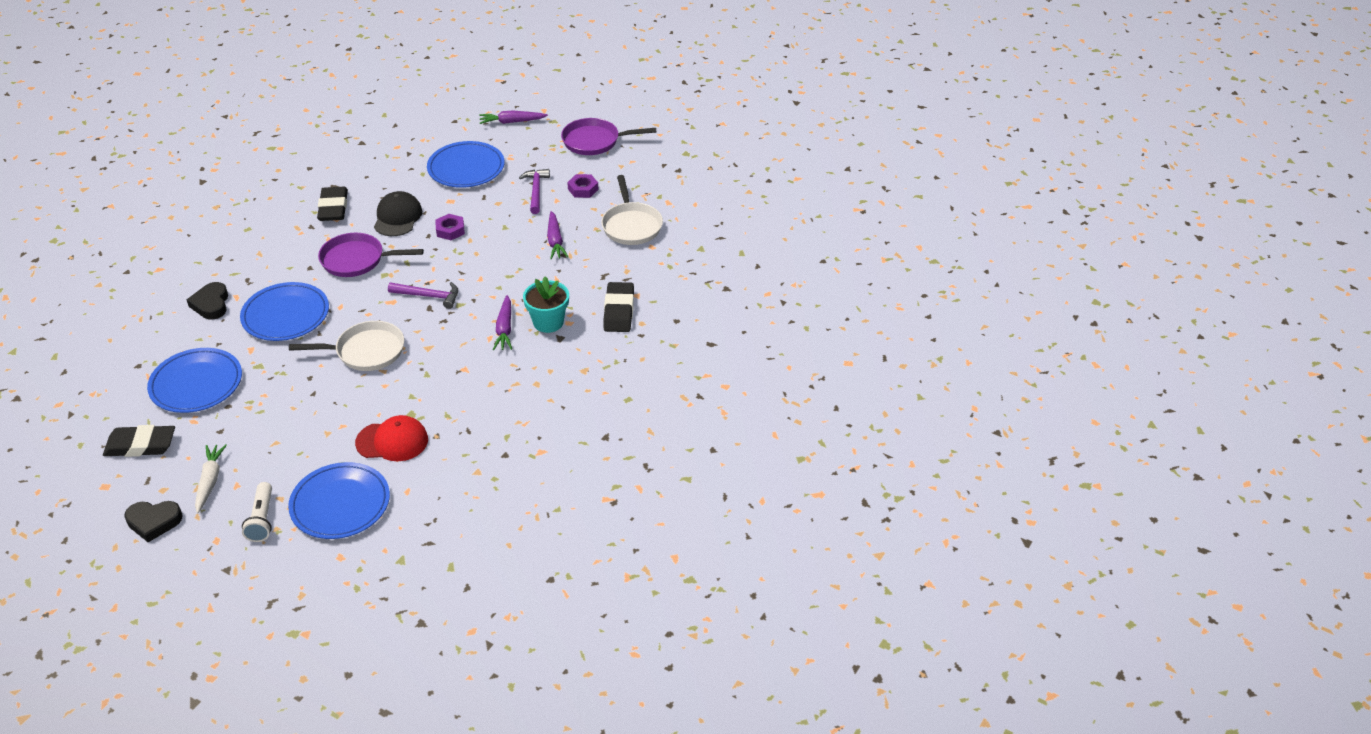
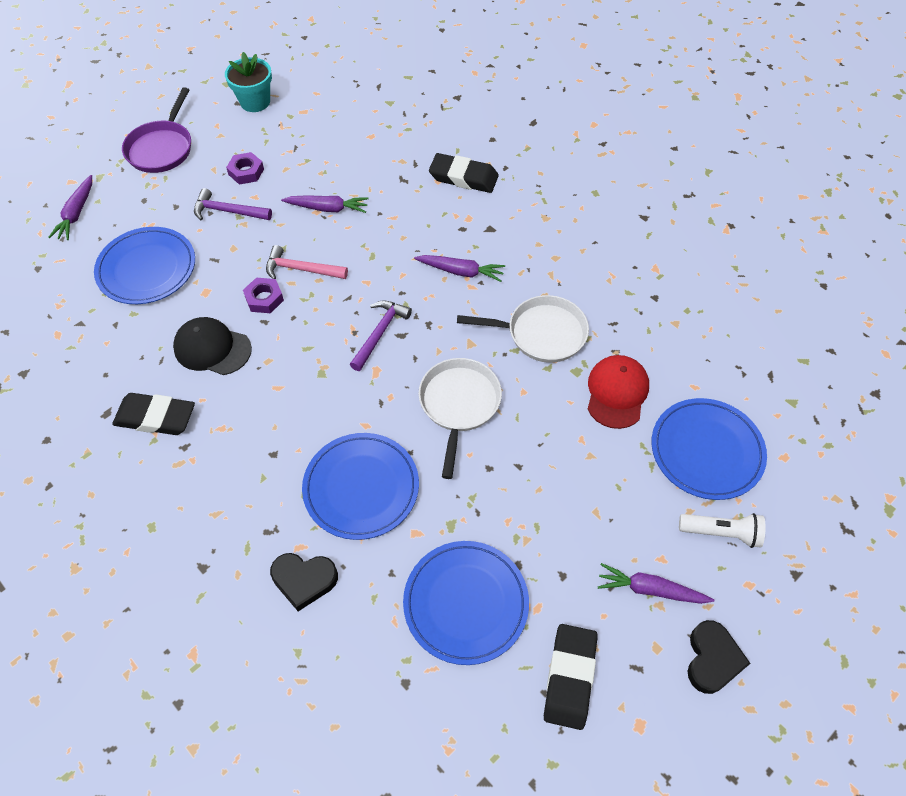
camera: 75 degrees left, 15 degrees up
(210, 481) = (650, 589): white carrot -> purple carrot
(357, 260) = (280, 399): purple pan -> none
(485, 242) = (301, 269): none -> pink hammer
(548, 322) = (462, 234): turquoise flower pot -> turquoise flower pot (255, 102)
(631, 225) = (329, 145): white pan -> white pan (541, 333)

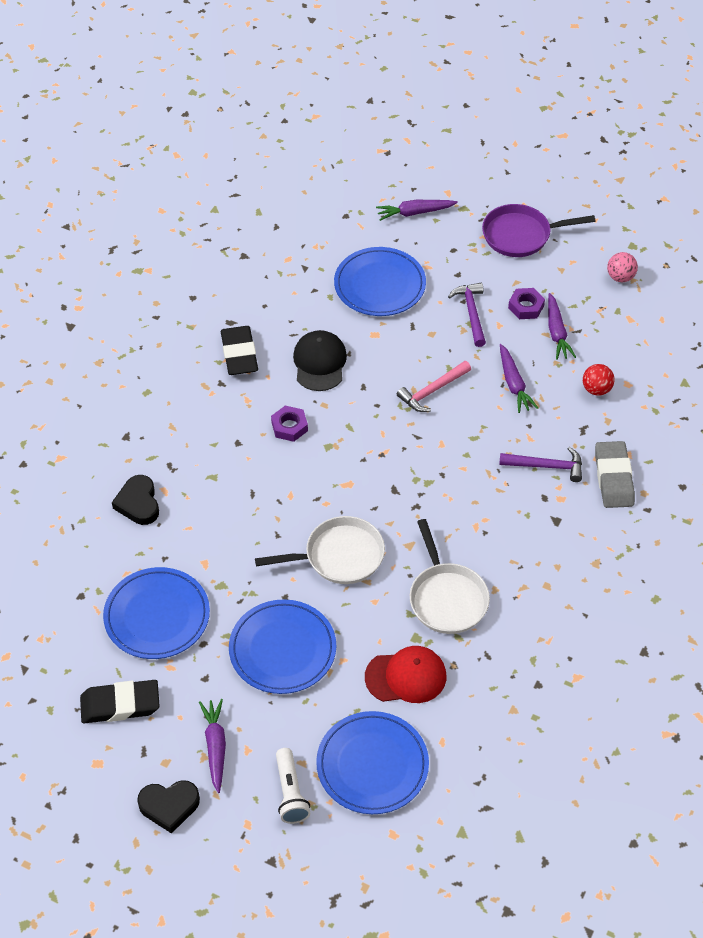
camera: 70 degrees right, 5 degrees down
(255, 102) = (620, 277): turquoise flower pot -> pink ball
(264, 298) = (387, 377): purple nut -> purple nut (289, 426)
(301, 269) = (432, 391): pink hammer -> pink hammer turned 120 degrees counterclockwise
(361, 488) = (230, 512): blue plate -> blue plate (282, 649)
(365, 157) = (596, 389): none -> red ball
(380, 333) = (389, 473): purple hammer -> purple hammer (546, 466)
(461, 271) = (490, 513): purple carrot -> purple carrot (557, 332)
(463, 177) = (613, 478): black eraser -> grey eraser

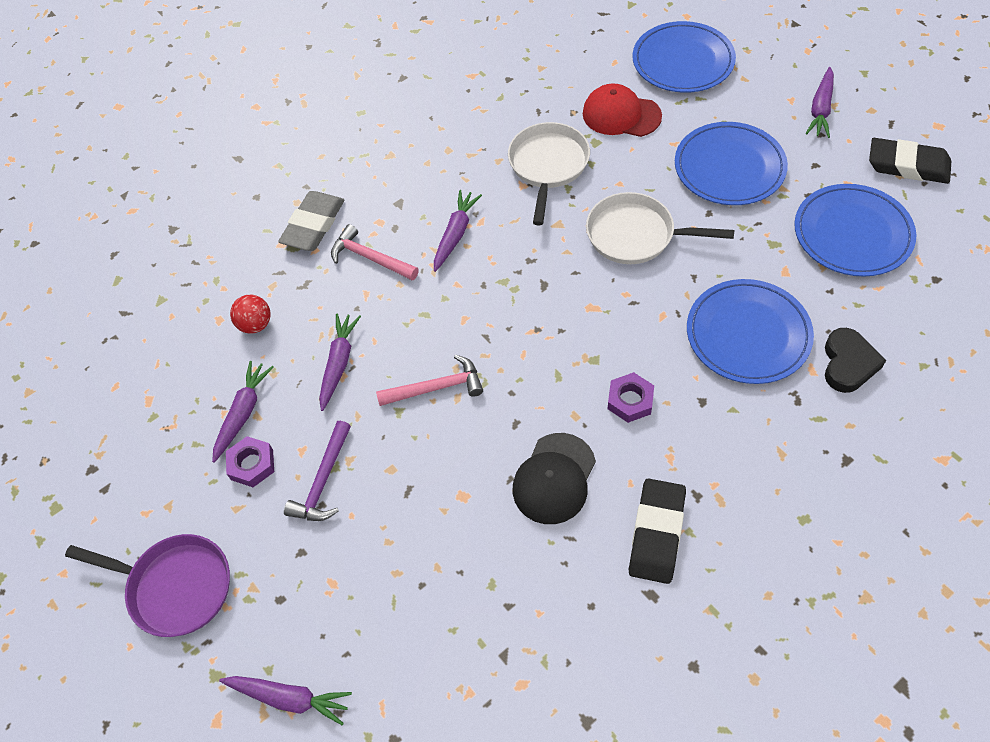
camera: 150 degrees left, 5 degrees up
(169, 806) = (875, 78): black heart -> none
(290, 793) = (762, 61): white flashlight -> none
(379, 285) = (414, 576): blue plate -> blue plate (748, 334)
(490, 508) = (455, 234): none -> purple carrot
(546, 466) = (370, 258): purple hammer -> pink hammer
(620, 277) = (110, 464): pink ball -> none

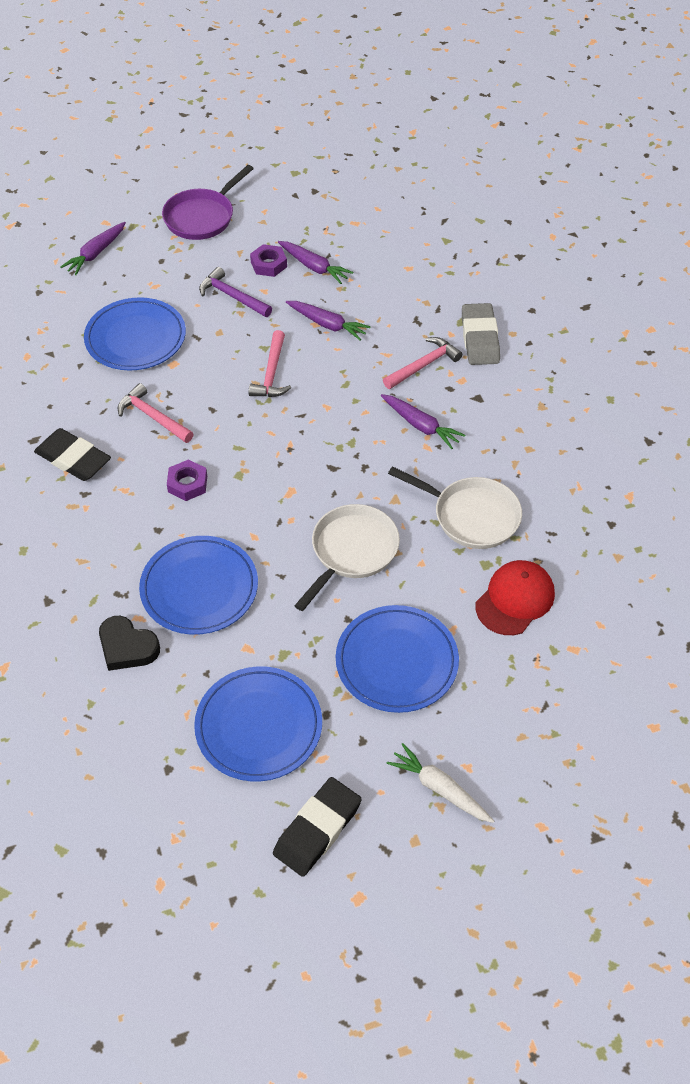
camera: 105 degrees right, 5 degrees down
(255, 324) = (392, 286): red ball -> none
(313, 225) = (480, 338): grey eraser -> grey eraser turned 45 degrees clockwise
(554, 478) = (153, 417): black cap -> pink hammer
(683, 61) = (574, 689): blue plate -> blue plate (135, 338)
(820, 109) = (439, 788): purple carrot -> white carrot

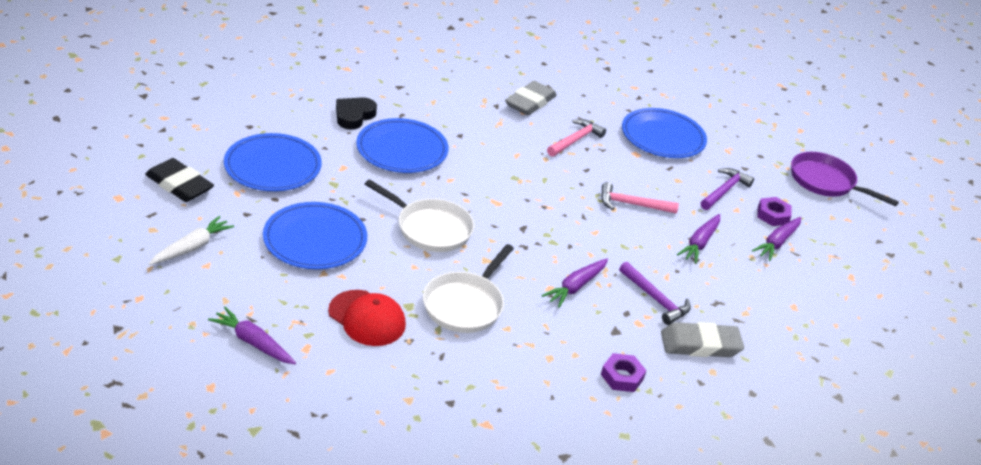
camera: 85 degrees right, 15 degrees down
(73, 459) = (530, 102): black eraser -> grey eraser
(96, 253) = (759, 123): purple carrot -> purple carrot (253, 342)
(187, 484) = (505, 152): purple nut -> purple nut (622, 377)
(424, 365) = (655, 299): pink hammer -> purple hammer

